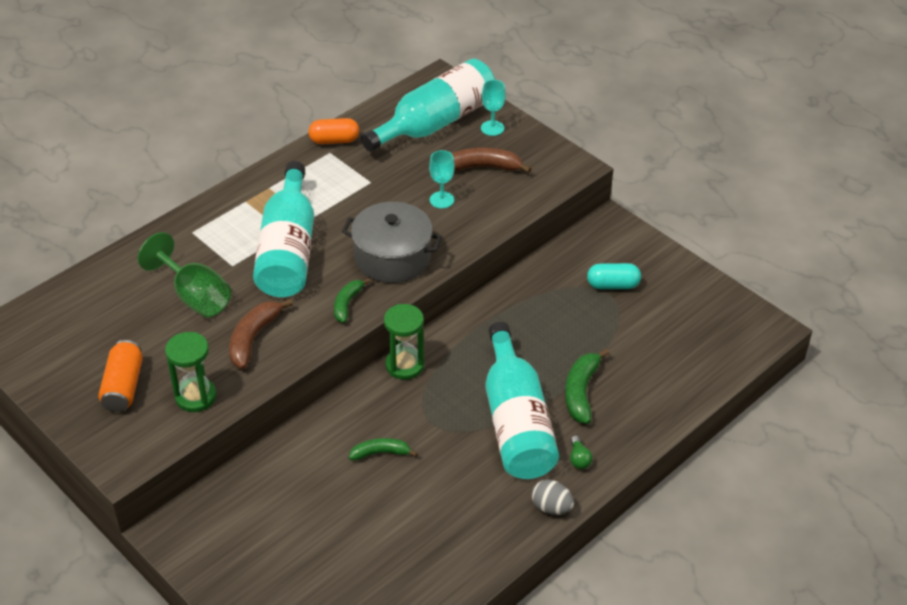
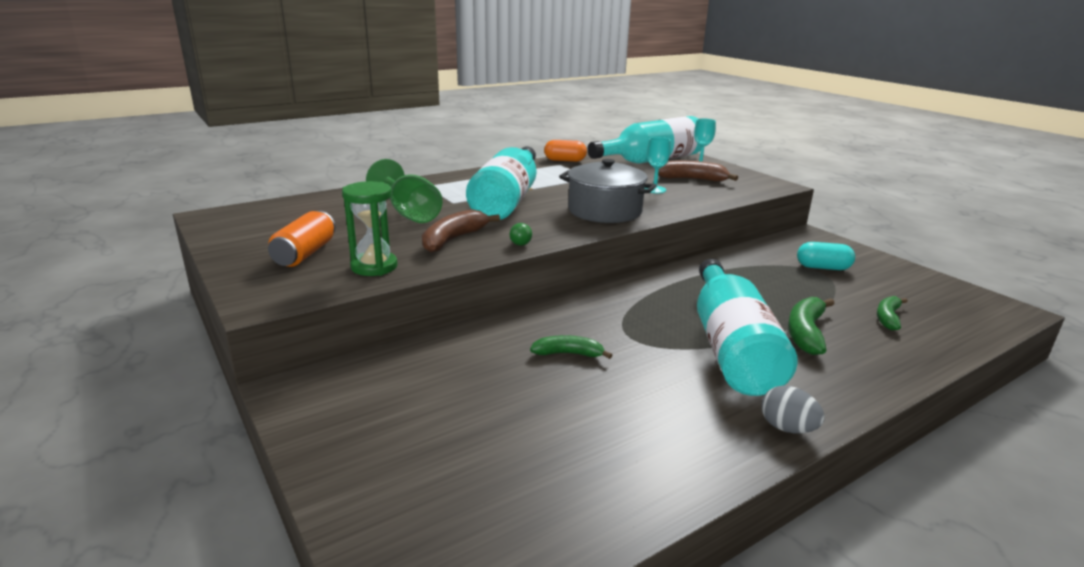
camera: 10 degrees right, 20 degrees down
(347, 304) = (554, 230): green banana -> green banana (888, 318)
(405, 365) = (606, 295): green hourglass -> none
(579, 459) = (815, 386): green light bulb -> green light bulb (521, 241)

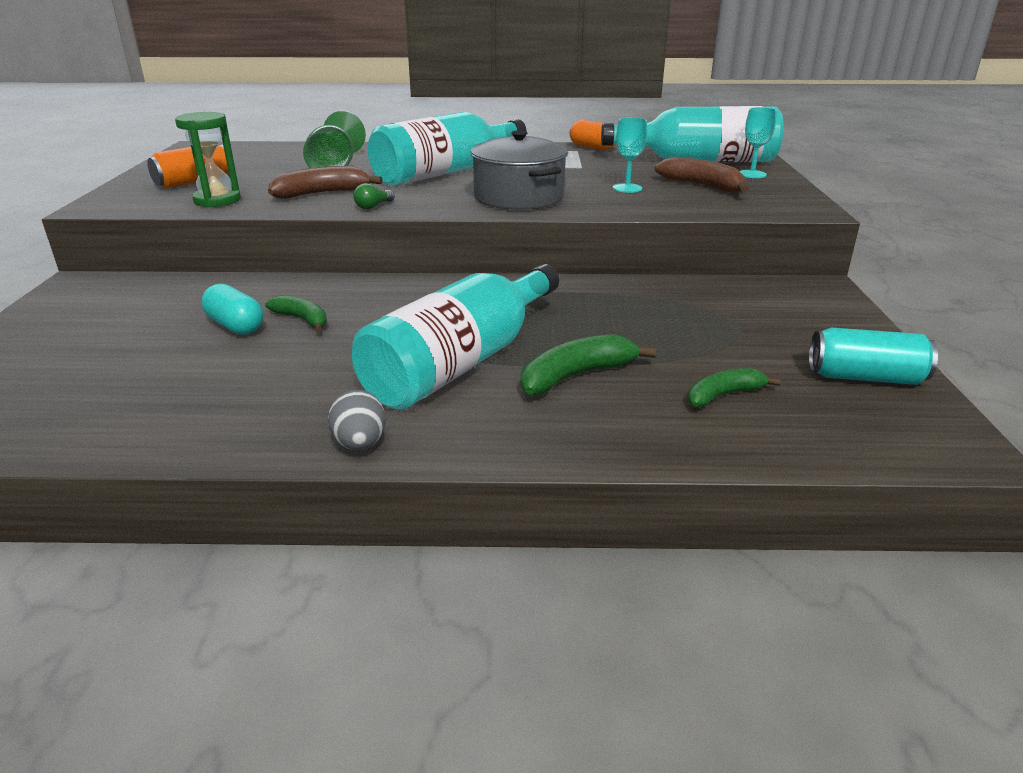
camera: 35 degrees right, 5 degrees up
(823, 268) = (755, 323): turquoise capsule -> turquoise capsule (235, 326)
(919, 285) = (865, 377): none -> turquoise can

